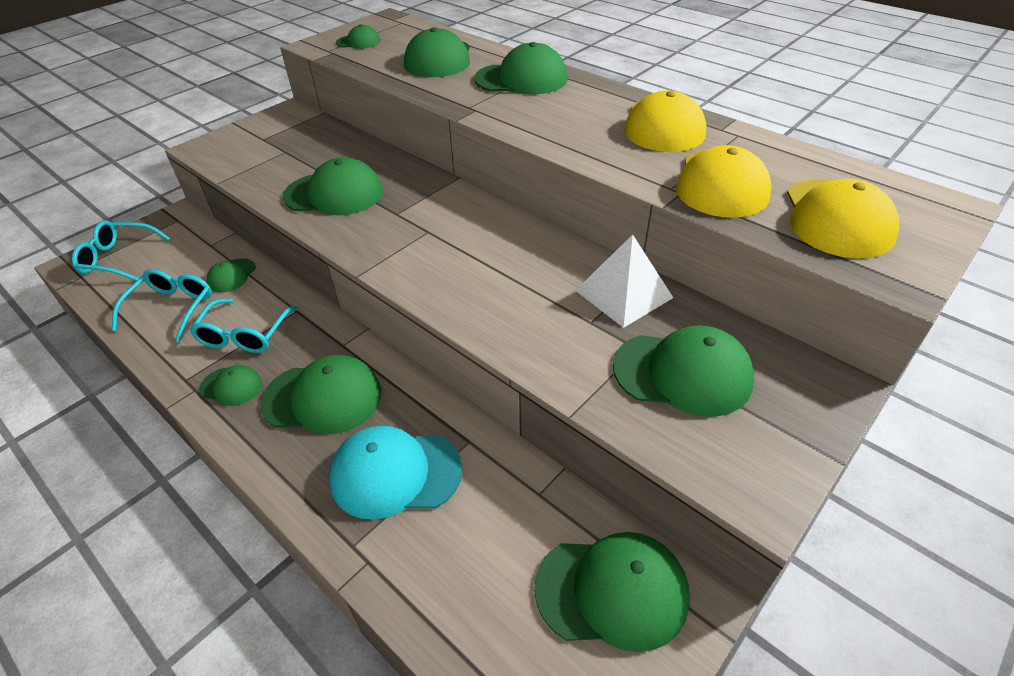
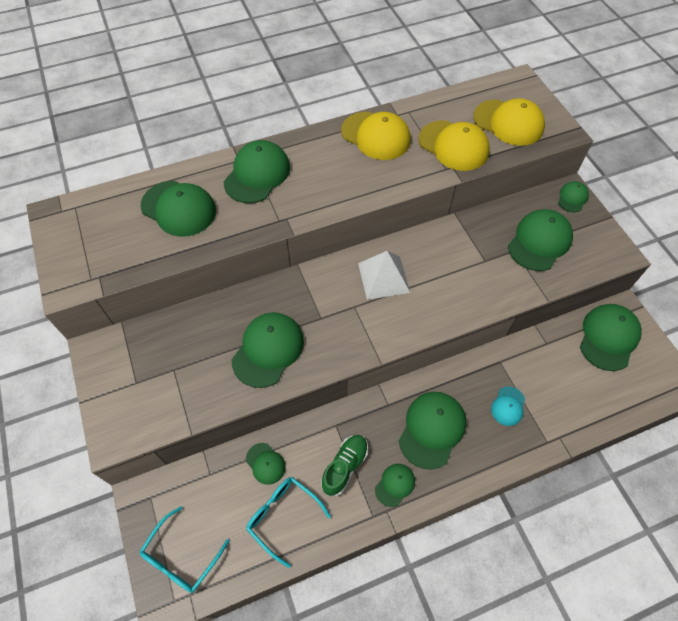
camera: 65 degrees left, 15 degrees up
(244, 335) = (345, 466): turquoise glasses -> green shoe
(358, 42) = (92, 251): green cap -> green cap (572, 198)
(395, 473) = (508, 406): turquoise cap -> turquoise cap, size x0.53
(623, 294) = (469, 235): white pyramid -> white pyramid (383, 277)

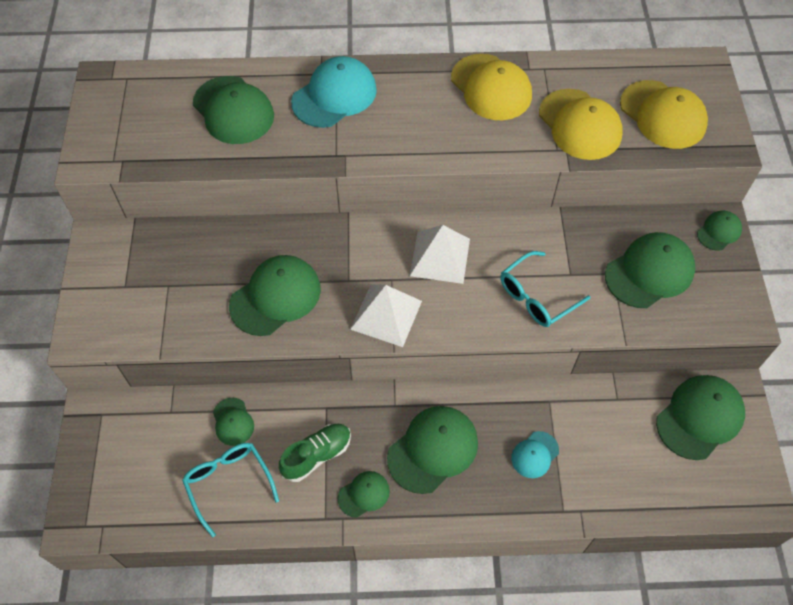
camera: 20 degrees right, 0 degrees up
(181, 557) = (108, 486): turquoise glasses -> turquoise glasses (536, 297)
(257, 174) = (334, 95): green cap -> turquoise cap
(362, 336) = (386, 315): none -> white pyramid

